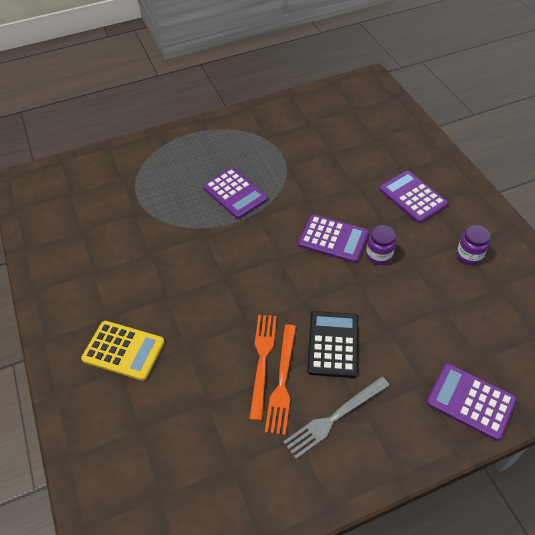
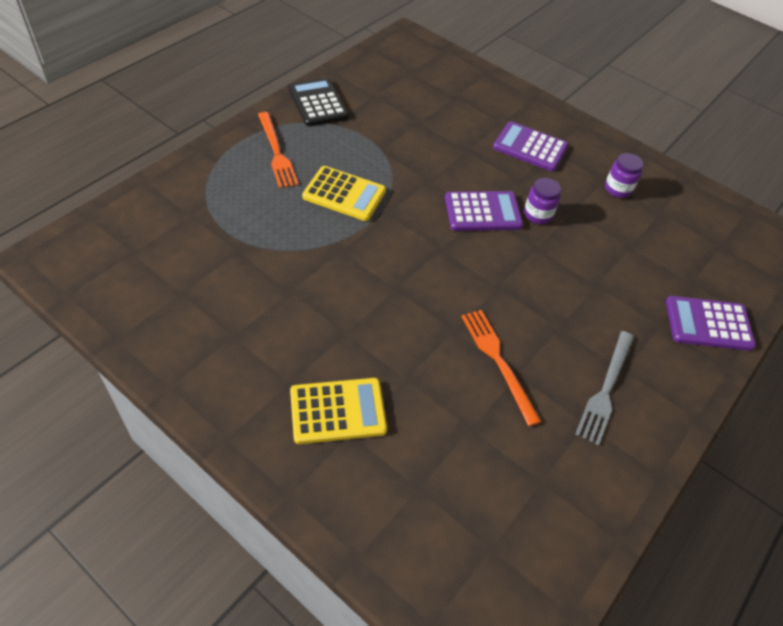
camera: 35 degrees left, 0 degrees up
(235, 193) = (344, 194): purple calculator -> yellow calculator
(282, 381) = (532, 374): orange fork -> orange fork (276, 152)
(333, 344) = (555, 318): black calculator -> black calculator (318, 103)

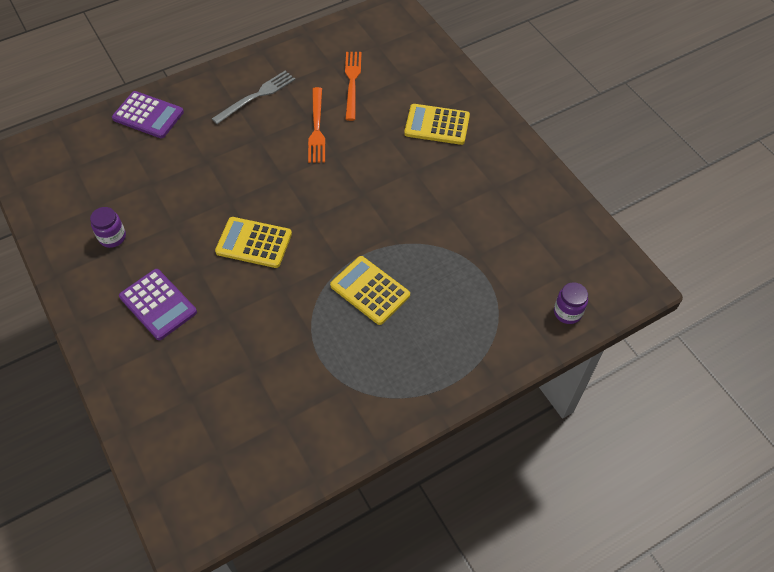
camera: 155 degrees left, 5 degrees up
(276, 152) = (419, 357): orange fork -> orange fork (352, 82)
(318, 103) = (353, 423): black calculator -> none
(482, 212) = (254, 243): purple calculator -> yellow calculator
(538, 214) = (207, 229): purple jar -> purple jar (567, 312)

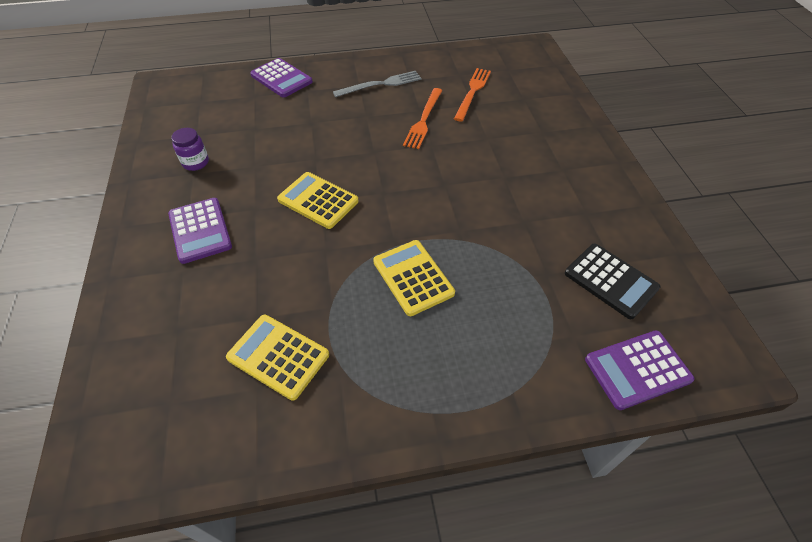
camera: 20 degrees right, 5 degrees down
(437, 125) = (542, 143): yellow calculator -> yellow calculator (278, 356)
(530, 245) = (611, 281): none -> black calculator
(567, 312) = (637, 370): purple jar -> purple calculator

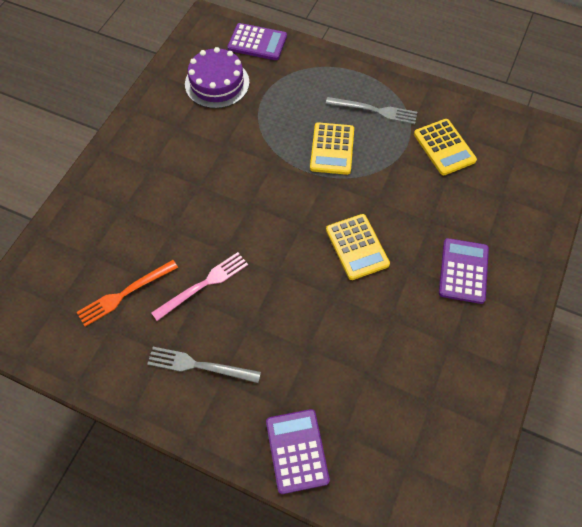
camera: 145 degrees left, 10 degrees up
(195, 162) = (443, 357): purple jar -> none
(400, 357) = (374, 110): none -> grey fork
(423, 120) = (203, 285): orange fork -> pink fork
(611, 281) = (217, 83): black calculator -> purple cake

